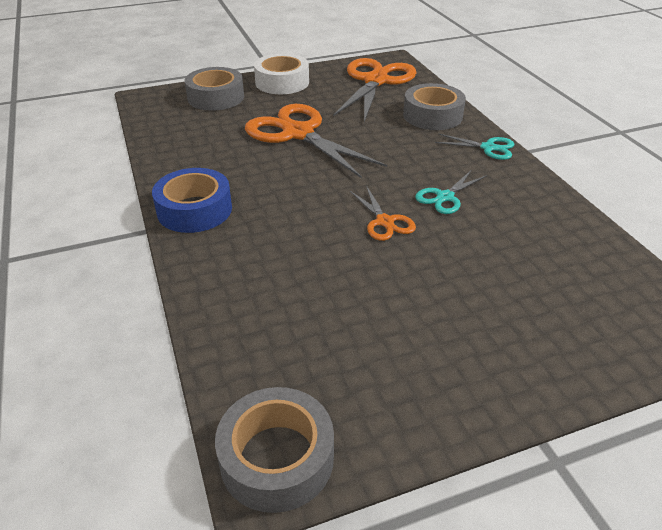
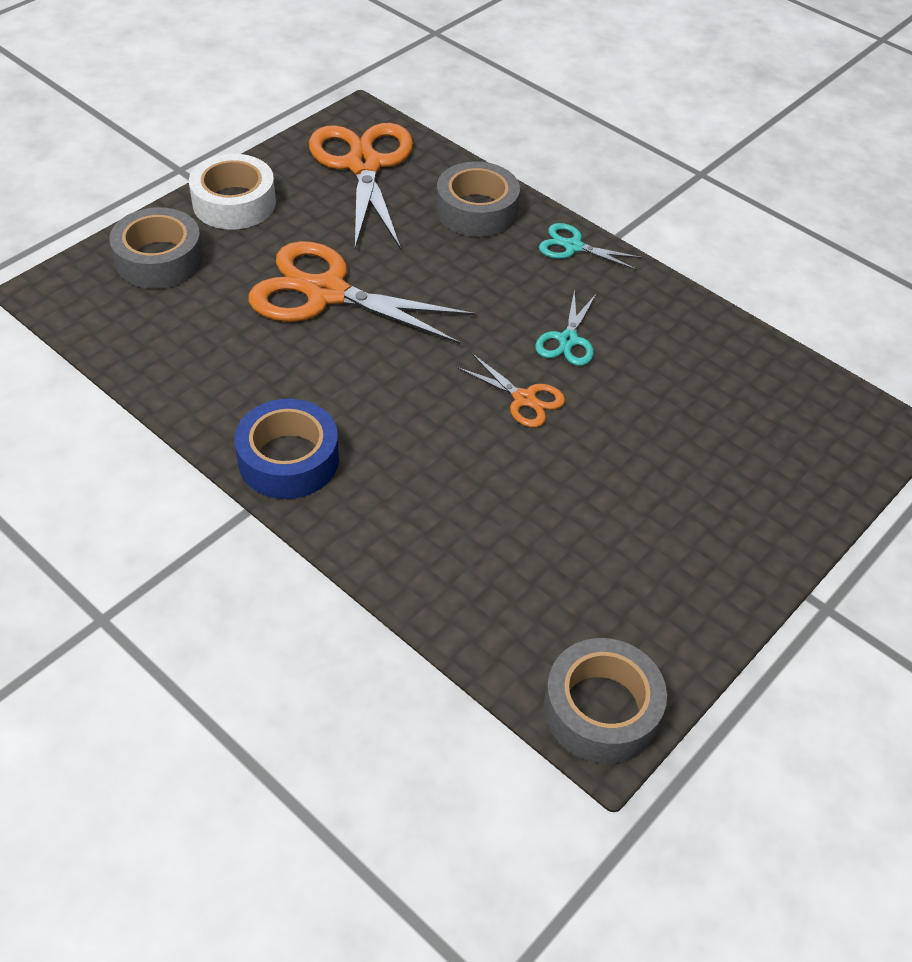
camera: 30 degrees left, 10 degrees up
(488, 148) = (573, 246): turquoise scissors -> turquoise scissors turned 150 degrees counterclockwise

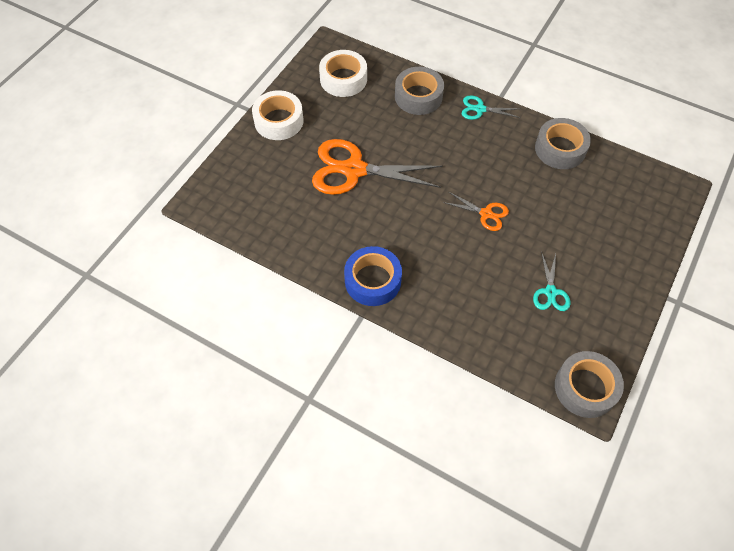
camera: 10 degrees left, 10 degrees up
(159, 259) = (251, 168): grey tape -> grey tape (560, 149)
(363, 165) = (343, 79): orange scissors -> white tape
(568, 340) = (497, 171): turquoise scissors -> turquoise scissors (550, 292)

